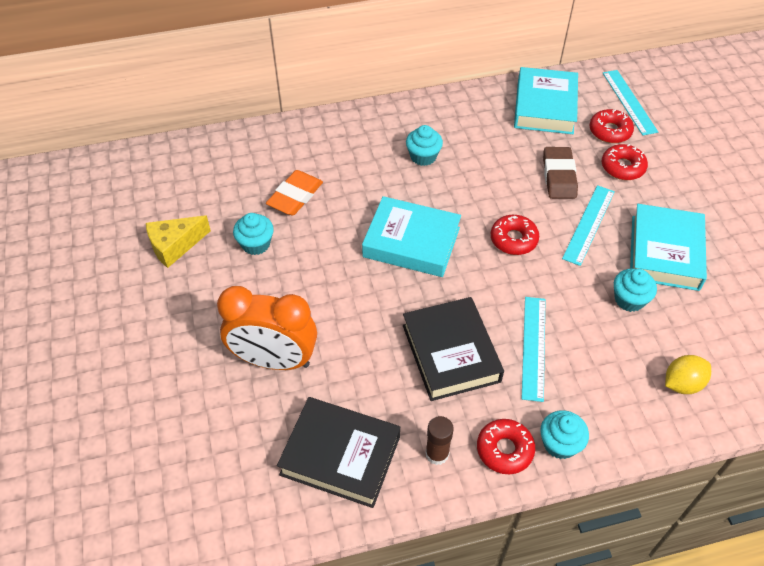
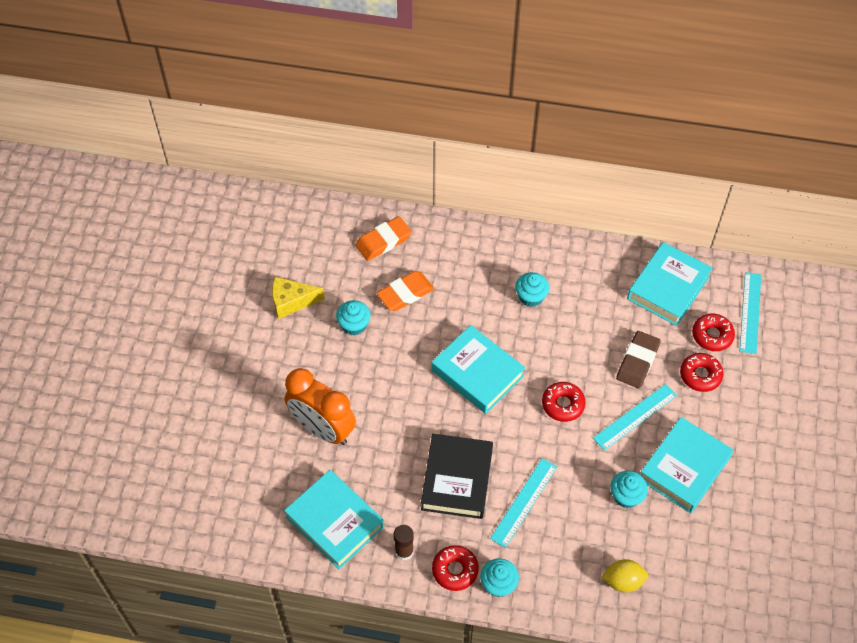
camera: 25 degrees right, 5 degrees up
(246, 158) = (383, 241): none -> orange eraser
(340, 455) = (335, 522): black book -> turquoise book

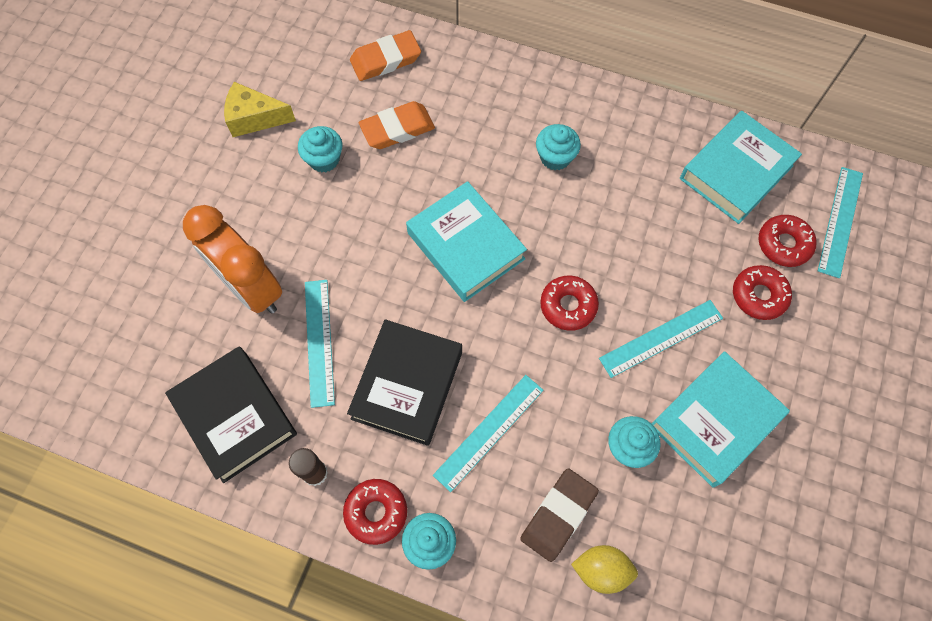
camera: 10 degrees right, 10 degrees up
(335, 522) = (235, 416): turquoise book -> black book
(384, 459) = (319, 342): none -> turquoise ruler
(637, 362) = (678, 264): brown eraser -> brown eraser (558, 515)

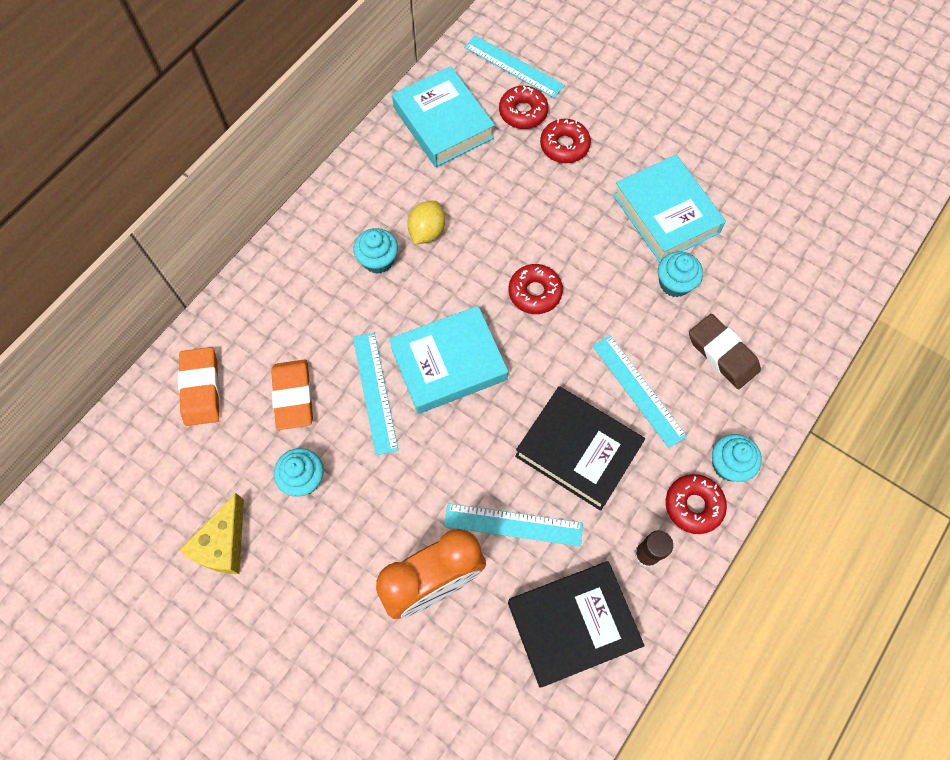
camera: 75 degrees left, 0 degrees up
(601, 570) = (772, 334): yellow lemon -> yellow lemon (427, 232)
(661, 338) = (584, 229): turquoise ruler -> turquoise ruler (375, 392)

